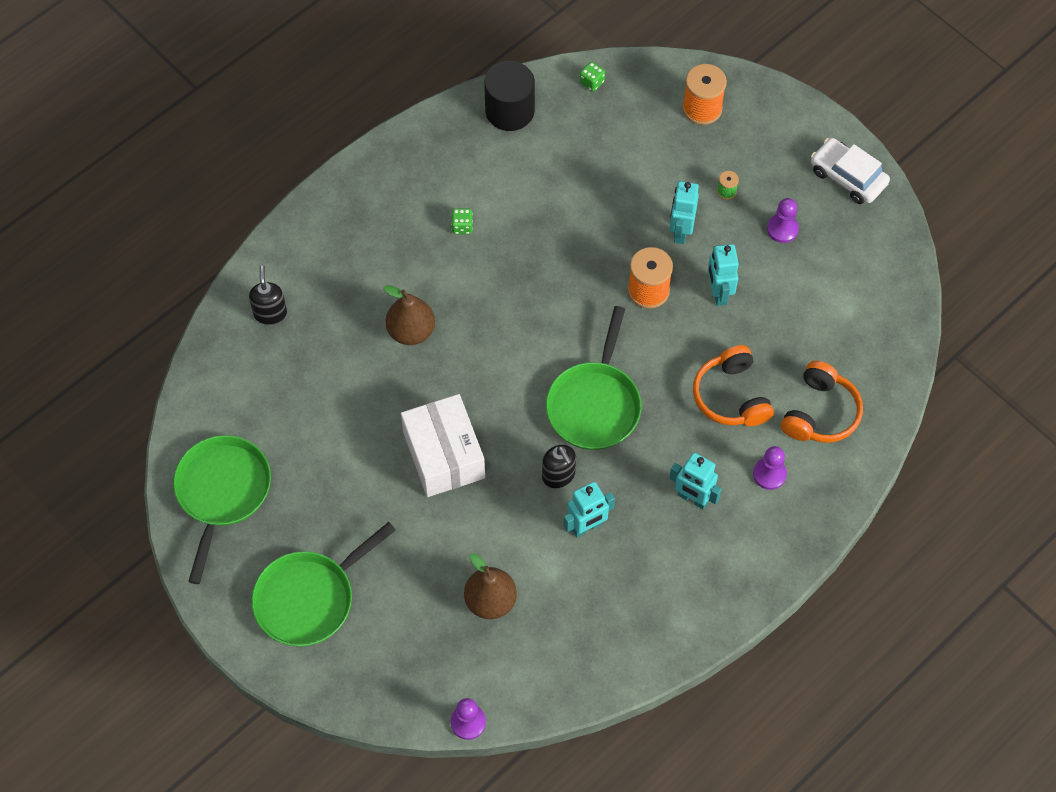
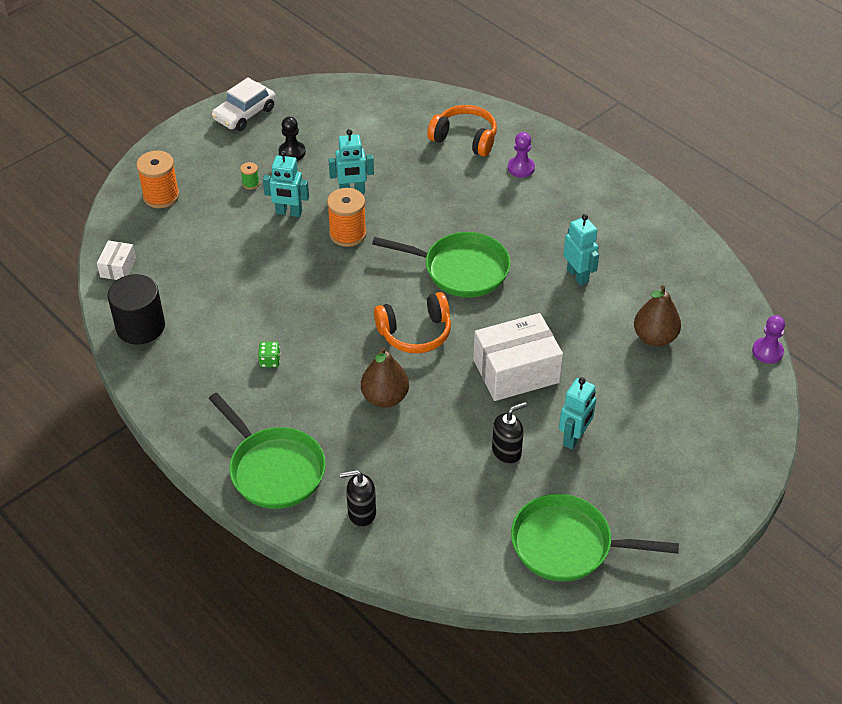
camera: 90 degrees left, 15 degrees down
(309, 598) = (671, 467): green pan -> green pan (274, 469)
(558, 476) = (531, 293): black soap dispenser -> black soap dispenser (507, 452)
(592, 82) = (118, 268): green dice -> white box
(692, 498) = (546, 212): turquoise robot -> turquoise robot (574, 438)
(731, 396) = (451, 187): orange headphones -> orange headphones (415, 333)
(782, 229) = (292, 152): purple pawn -> black pawn

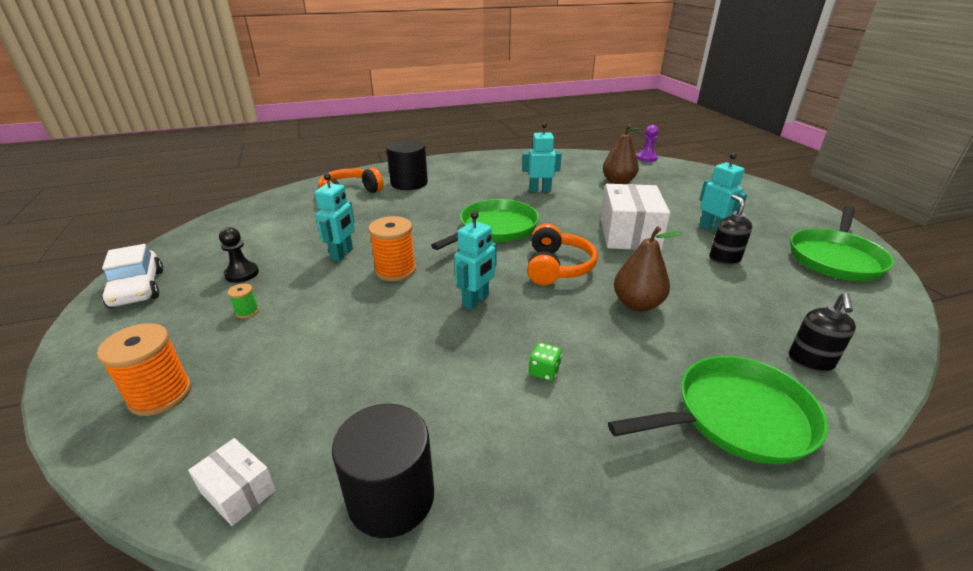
camera: 65 degrees left, 15 degrees down
(289, 212) = (324, 297): turquoise robot -> turquoise robot (476, 301)
(521, 168) = (409, 183): purple pawn -> black cylinder

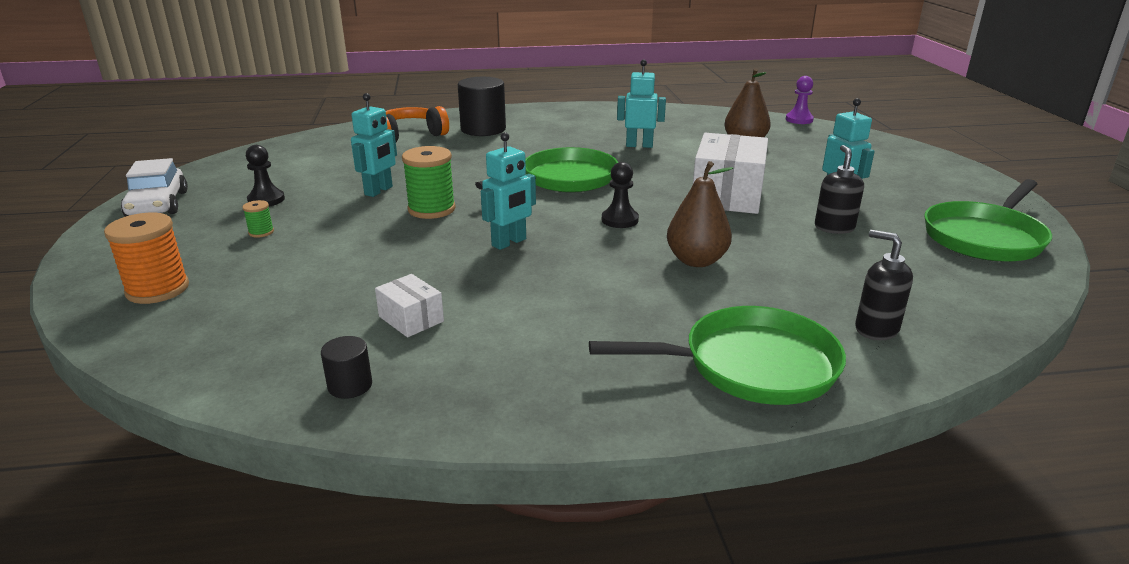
camera: 10 degrees right, 5 degrees down
(238, 491) = (209, 365): white box -> white box (411, 319)
(391, 497) = (350, 385): black cylinder -> black cylinder, size x0.50
(395, 270) = (431, 209): orange spool -> green spool
(544, 371) = (554, 308): green dice -> none
(557, 267) = (620, 220): orange headphones -> black pawn
(810, 362) = (876, 329): black soap dispenser -> black soap dispenser turned 105 degrees clockwise

